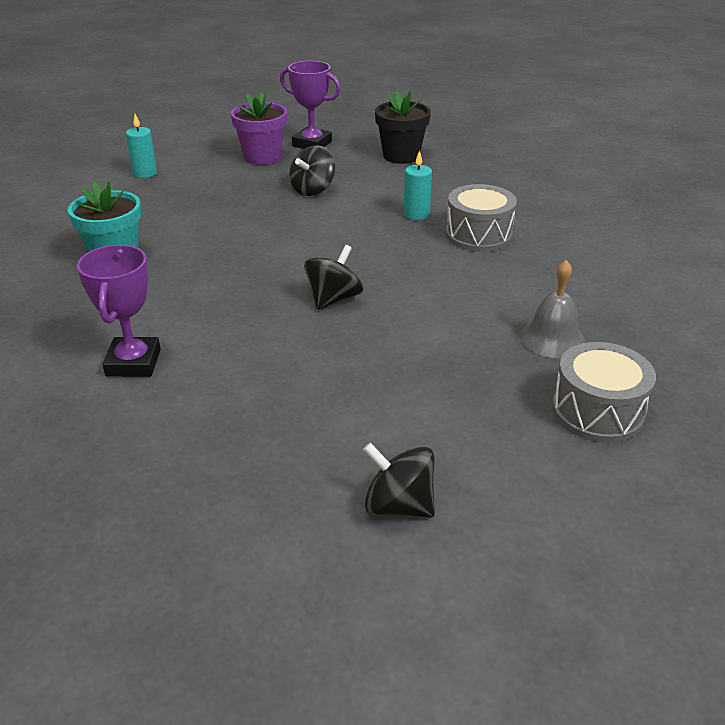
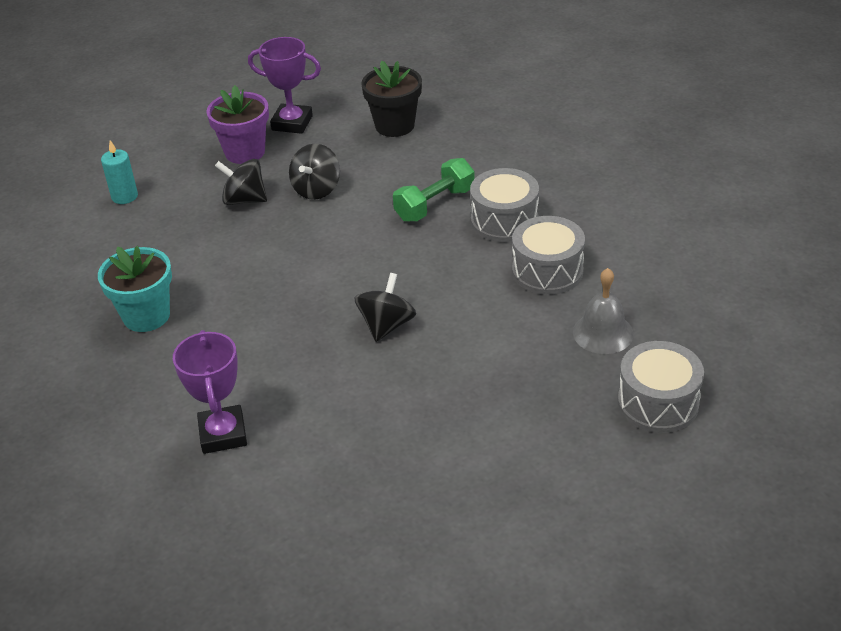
camera: 10 degrees left, 5 degrees up
(398, 505) = (513, 526): black spinning top -> black spinning top (244, 200)
(416, 214) = (435, 204): turquoise candle -> green dumbbell
(509, 279) = (547, 271): none -> grey drum

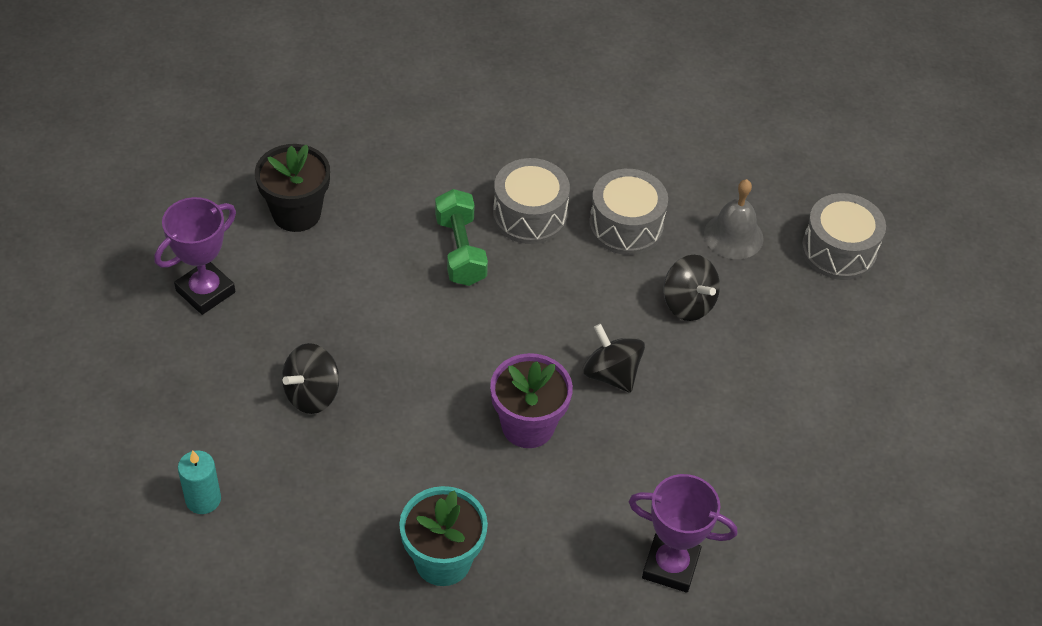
camera: 65 degrees left, 10 degrees up
(245, 152) = (221, 356): purple flower pot -> purple flower pot (528, 426)
(316, 189) = (350, 327): black spinning top -> black spinning top (688, 303)

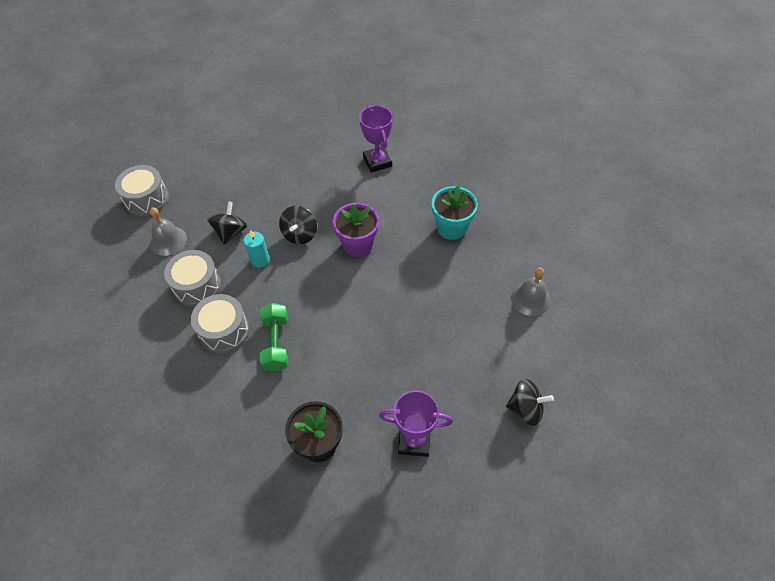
camera: 125 degrees left, 5 degrees up
(203, 499) = (520, 332): turquoise candle -> turquoise candle (260, 260)
(231, 555) = (530, 299): none -> grey bell
(312, 394) = (424, 336): black spinning top -> black spinning top (525, 409)
(460, 250) = (276, 343): green dumbbell -> green dumbbell turned 45 degrees counterclockwise

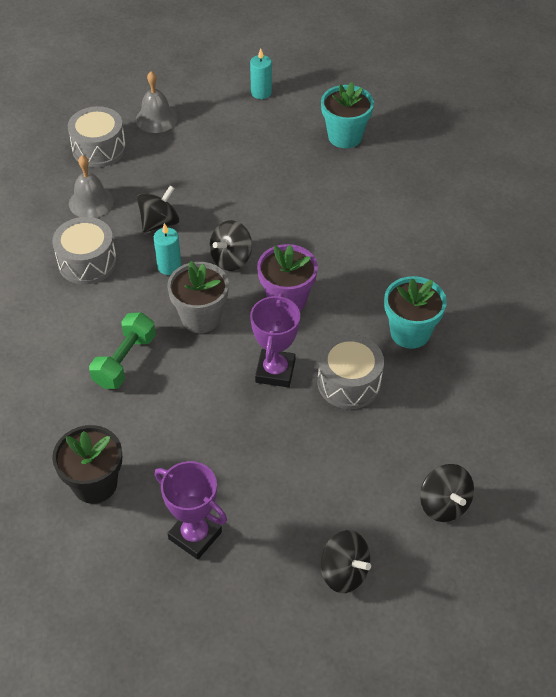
camera: 30 degrees right, 5 degrees down
(223, 331) = (82, 321): grey drum -> grey drum (349, 382)
(238, 110) = (261, 92): none -> turquoise candle
(308, 285) = (201, 317): none -> grey flower pot
(317, 116) = (345, 136): none -> turquoise flower pot
(377, 162) = (378, 218): purple trophy -> purple trophy (275, 371)
(530, 299) = (444, 458): grey bell -> grey bell (156, 119)
(551, 329) = (444, 504): none -> black spinning top

